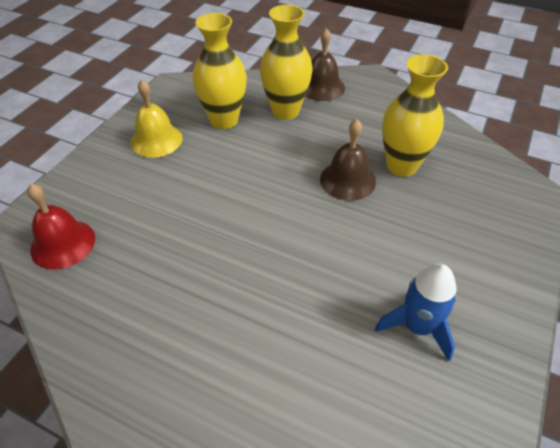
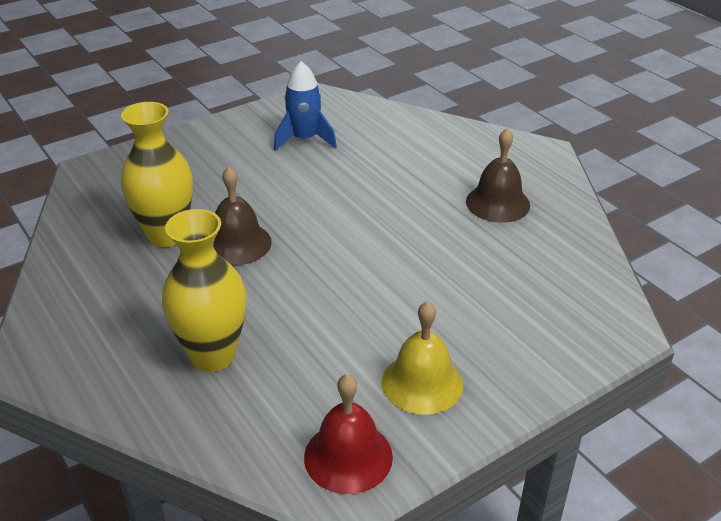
camera: 150 degrees left, 10 degrees down
(63, 243) = (576, 292): red bell -> red bell (348, 456)
(224, 120) = (308, 376): yellow vase -> none
(321, 87) = (120, 375): brown bell -> brown bell (497, 203)

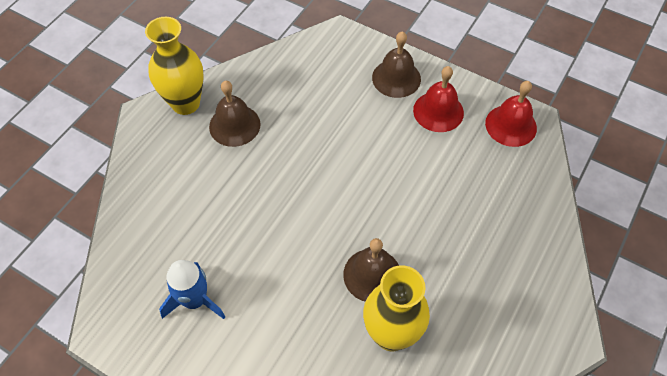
camera: 115 degrees left, 20 degrees up
(213, 356) = (488, 227): yellow vase -> yellow vase (185, 103)
(422, 383) = (438, 111): yellow bell -> red bell
(508, 361) = (396, 78): none -> brown bell

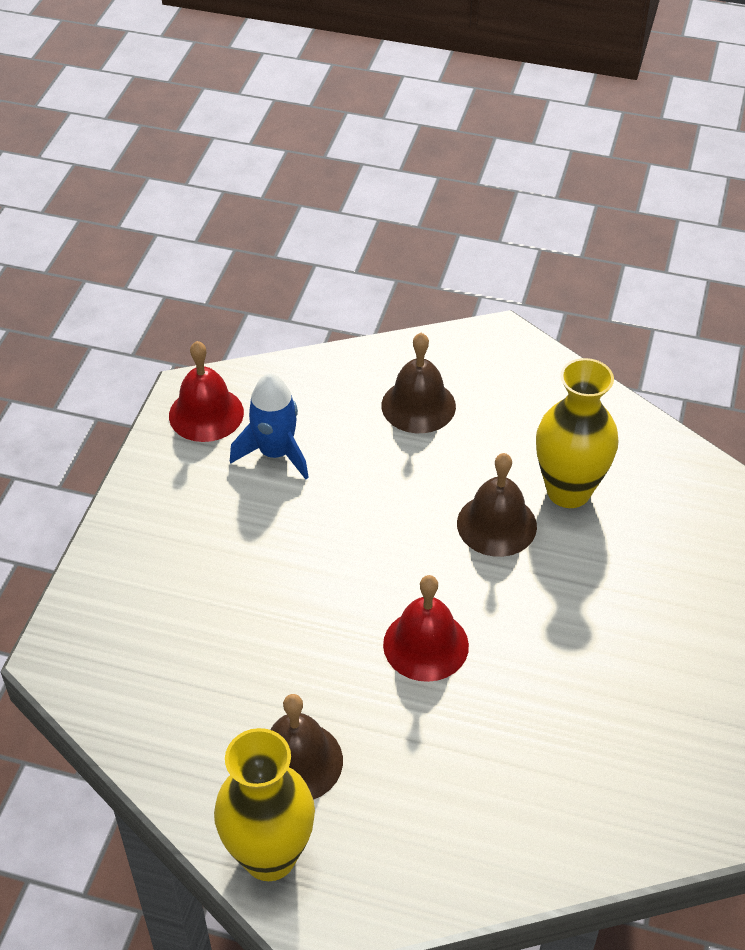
camera: 105 degrees left, 10 degrees down
(195, 300) = (619, 717): blue rocket -> blue rocket (275, 453)
(396, 78) = (144, 558): brown bell -> brown bell (418, 405)
(438, 111) = (200, 496): red bell -> red bell (425, 645)

